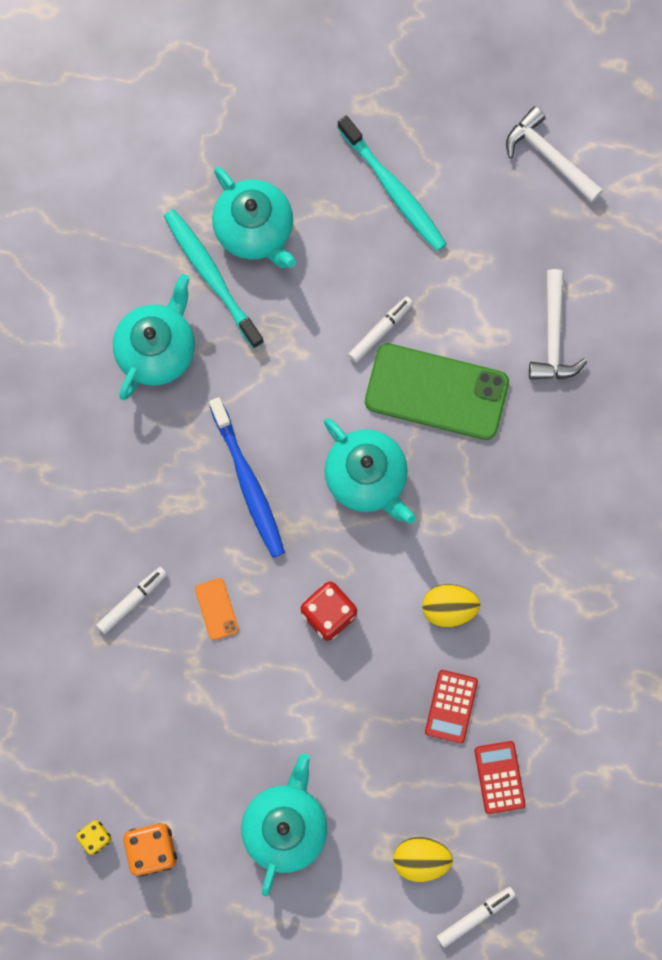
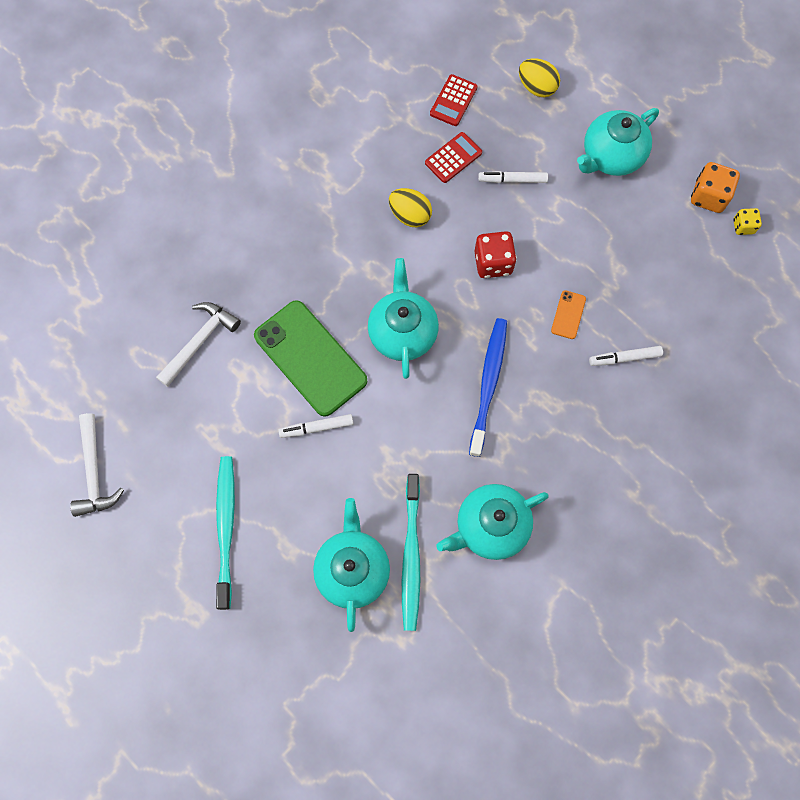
camera: 145 degrees left, 5 degrees down
(475, 916) = (525, 38): white marker -> white marker (512, 180)

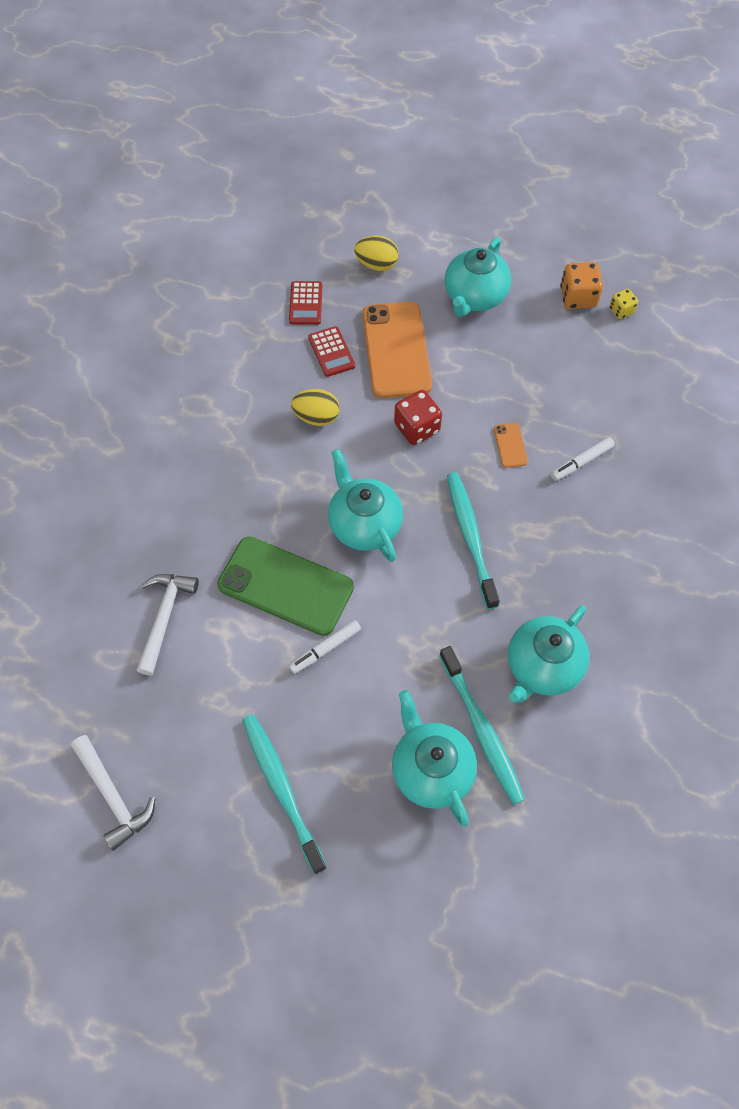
camera: 25 degrees left, 10 degrees down
(453, 158) = (331, 352): red calculator -> red calculator turned 135 degrees clockwise
(488, 383) = (470, 536): blue toothbrush -> turquoise toothbrush
(512, 180) = (396, 350): white marker -> orange phone

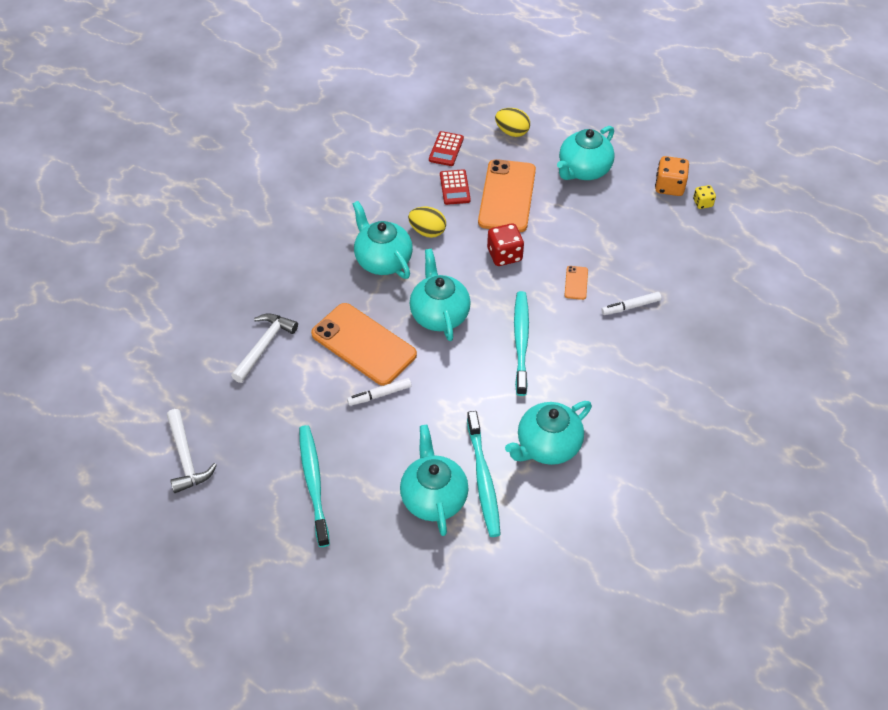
camera: 15 degrees right, 10 degrees down
(275, 468) = (383, 260): none -> turquoise teapot
(286, 586) = (364, 344): green phone -> orange phone

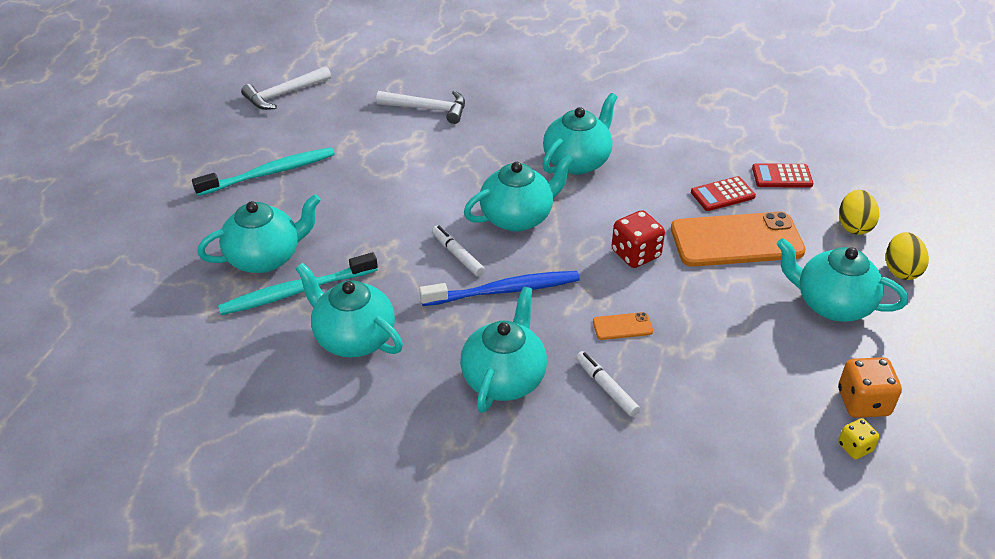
camera: 75 degrees right, 10 degrees down
(364, 344) = (454, 171): orange phone -> none
(379, 395) = (390, 194): white marker -> white marker (457, 255)
(427, 231) = (639, 186): yellow egg -> yellow egg (901, 270)
(521, 341) = (505, 290): turquoise toothbrush -> blue toothbrush
(610, 361) = (504, 378): none -> turquoise teapot

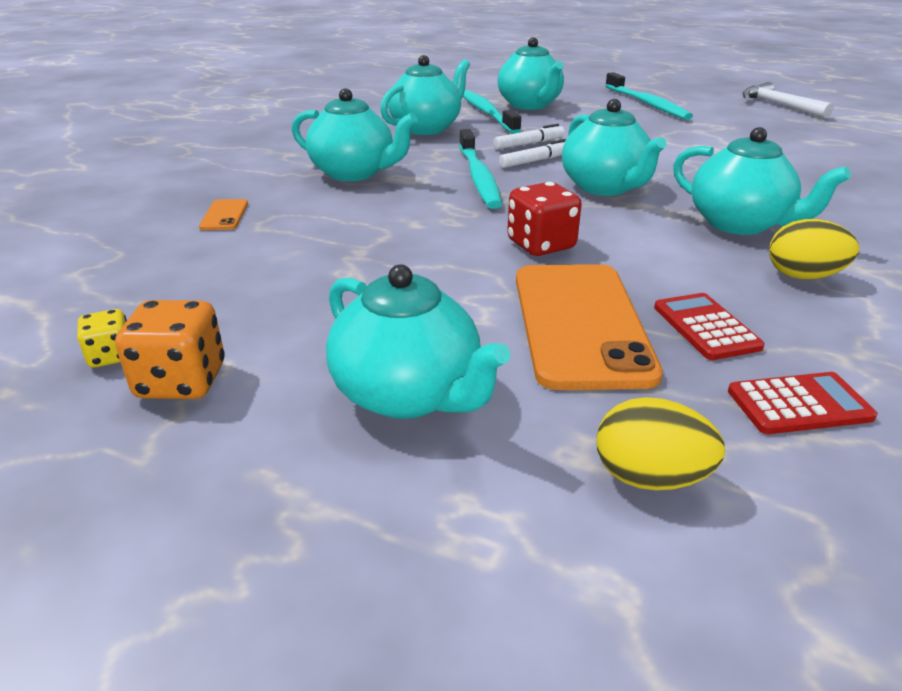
camera: 95 degrees right, 10 degrees down
(428, 109) = (802, 154): white hammer -> none
(505, 290) = (479, 177): blue toothbrush -> turquoise toothbrush
(606, 387) = (318, 213): white marker -> white marker (529, 144)
(622, 326) = (407, 227): orange phone -> orange phone (224, 215)
(782, 176) = (799, 404): red calculator -> red calculator turned 75 degrees clockwise
(832, 304) = (409, 394): turquoise teapot -> turquoise teapot turned 105 degrees clockwise
(901, 270) = (496, 520): yellow egg -> yellow egg (803, 276)

